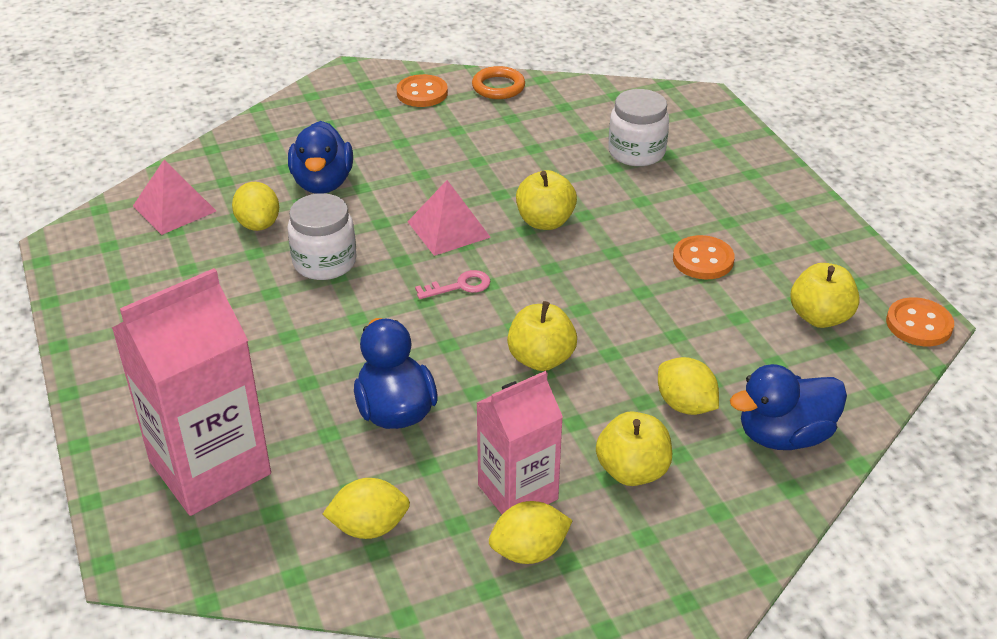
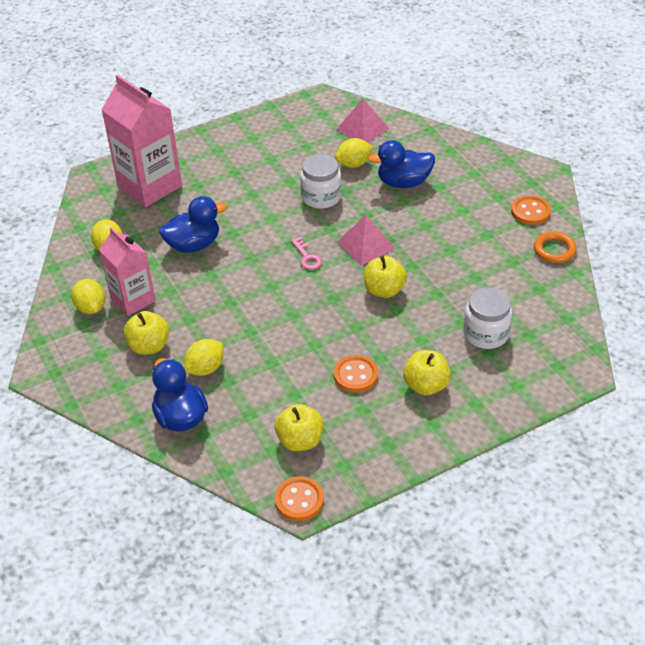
camera: 85 degrees right, 5 degrees up
(541, 359) = (242, 300): yellow apple -> yellow apple (426, 385)

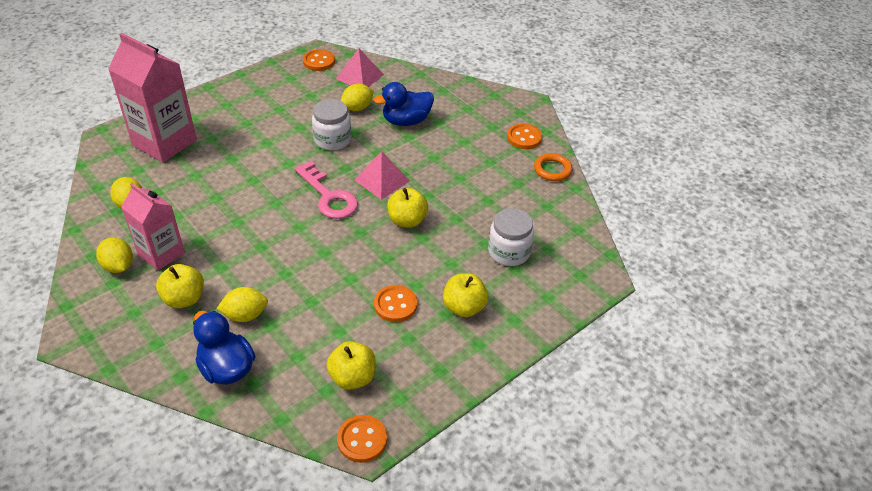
camera: 15 degrees left, 0 degrees up
(193, 245) = (216, 194): blue duck -> none
(205, 368) = (245, 315): yellow lemon -> yellow lemon turned 45 degrees clockwise
(307, 257) = (328, 196): pink key -> pink key, size x1.92
(321, 109) = (319, 61): none -> orange button

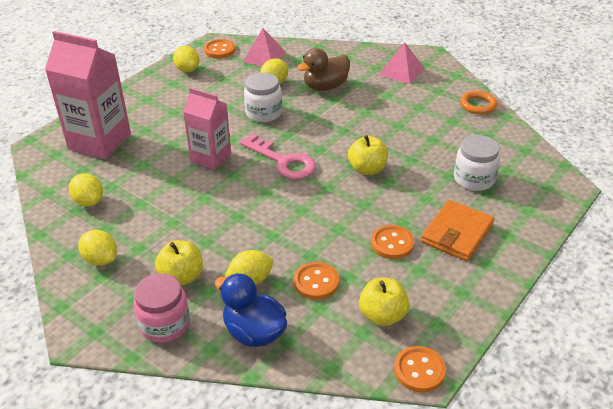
camera: 10 degrees left, 5 degrees down
(150, 343) = (165, 324): none -> pink jar
(161, 253) = (140, 240): pink carton -> pink carton (211, 157)
(278, 78) = (187, 70): none -> yellow lemon
(382, 180) = (327, 139): pink pyramid -> pink pyramid (402, 71)
(406, 121) = (325, 86): blue duck -> brown duck
(464, 307) = (457, 233): yellow apple -> orange wallet
(524, 138) = (439, 83): orange button -> orange button (316, 282)

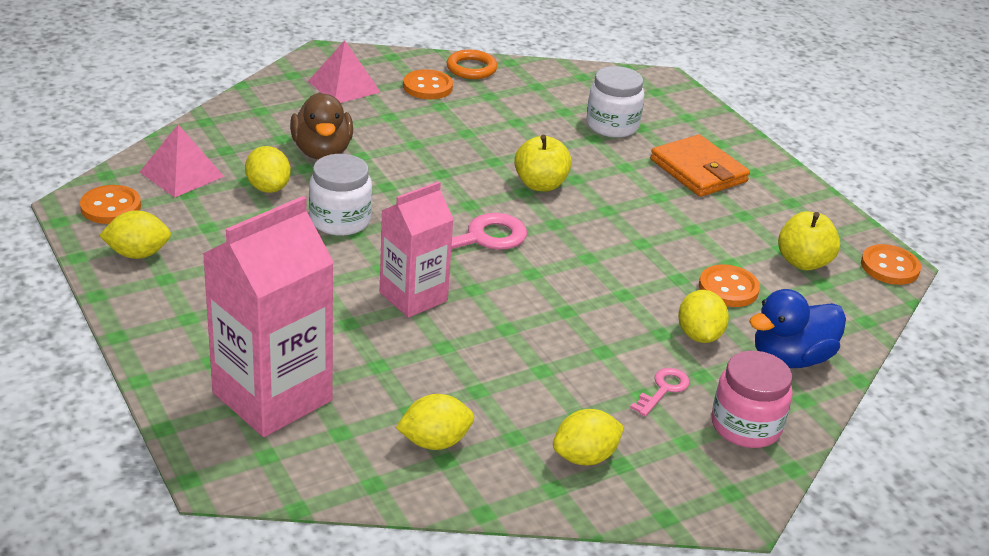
camera: 70 degrees left, 5 degrees down
(182, 277) = (663, 389): yellow apple -> pink key
(392, 243) = (691, 216): orange button -> orange button (427, 87)

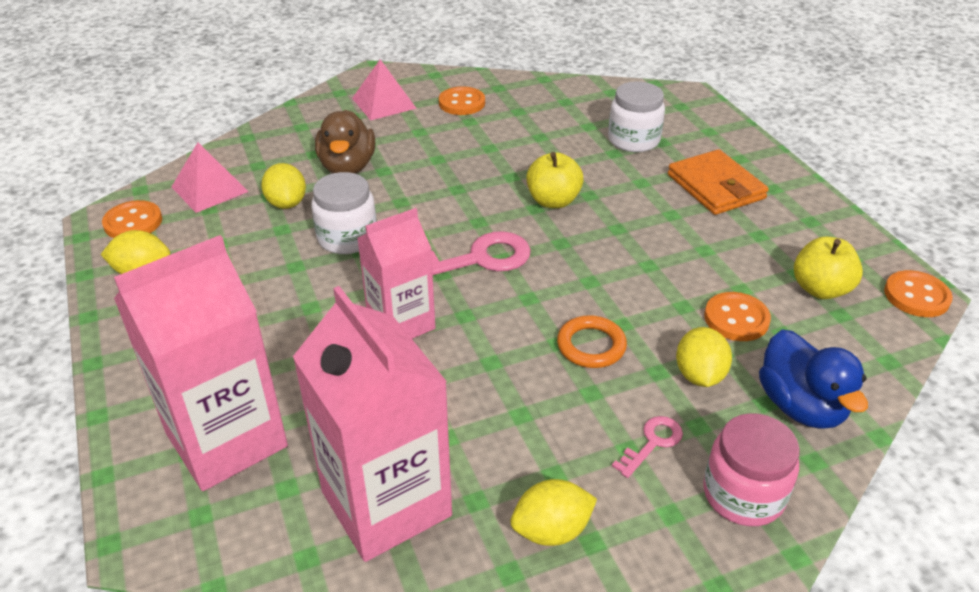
camera: 10 degrees right, 5 degrees up
(434, 442) = (386, 503): yellow lemon -> pink carton
(471, 68) = (506, 85): orange ring -> orange ring (591, 346)
(790, 358) = (800, 406): blue duck -> blue duck turned 90 degrees counterclockwise

